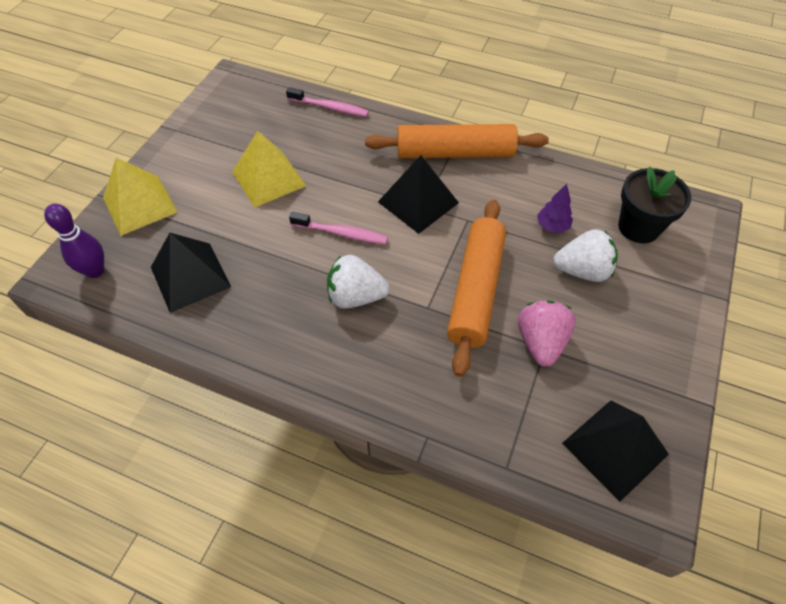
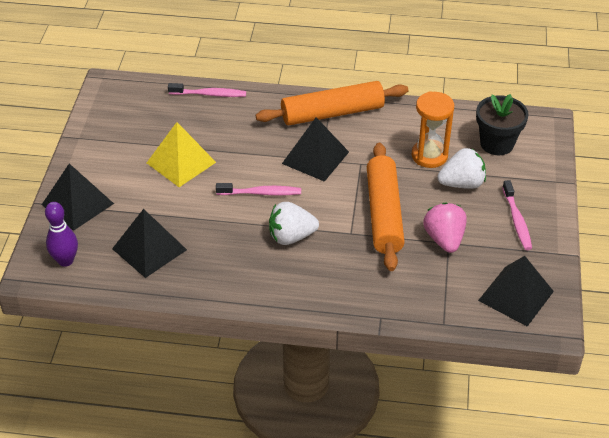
camera: 15 degrees left, 10 degrees down
(140, 205) = (77, 204): yellow pyramid -> black pyramid
(552, 226) = (429, 155): purple tree -> orange hourglass
(641, 336) = (517, 220): none -> pink toothbrush

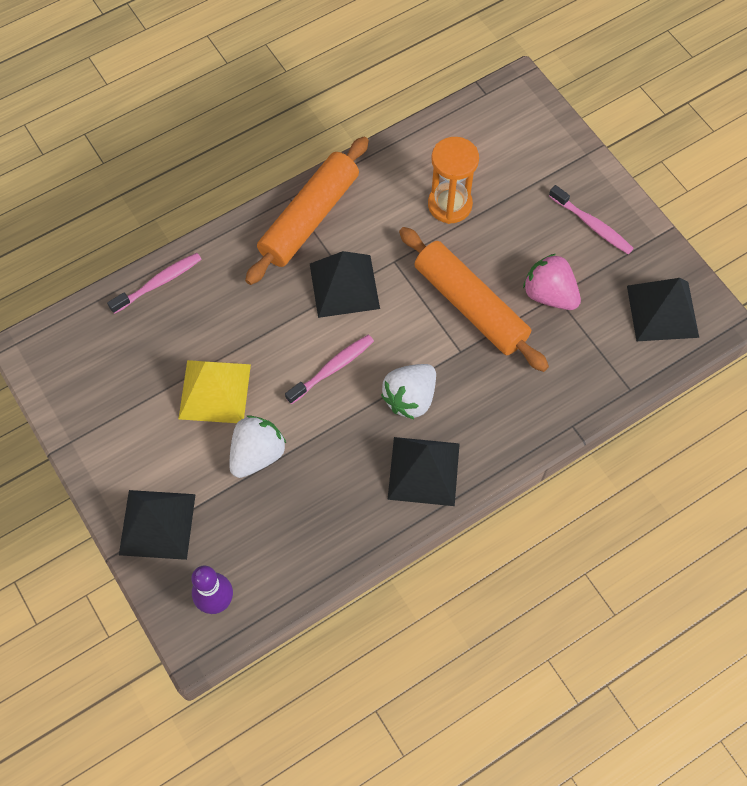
camera: 40 degrees left, 20 degrees up
(149, 249) = (287, 519): black pyramid -> black pyramid (424, 471)
(462, 183) = (508, 217): white strawberry -> white strawberry (257, 454)
(497, 144) = (498, 146): black flower pot -> none

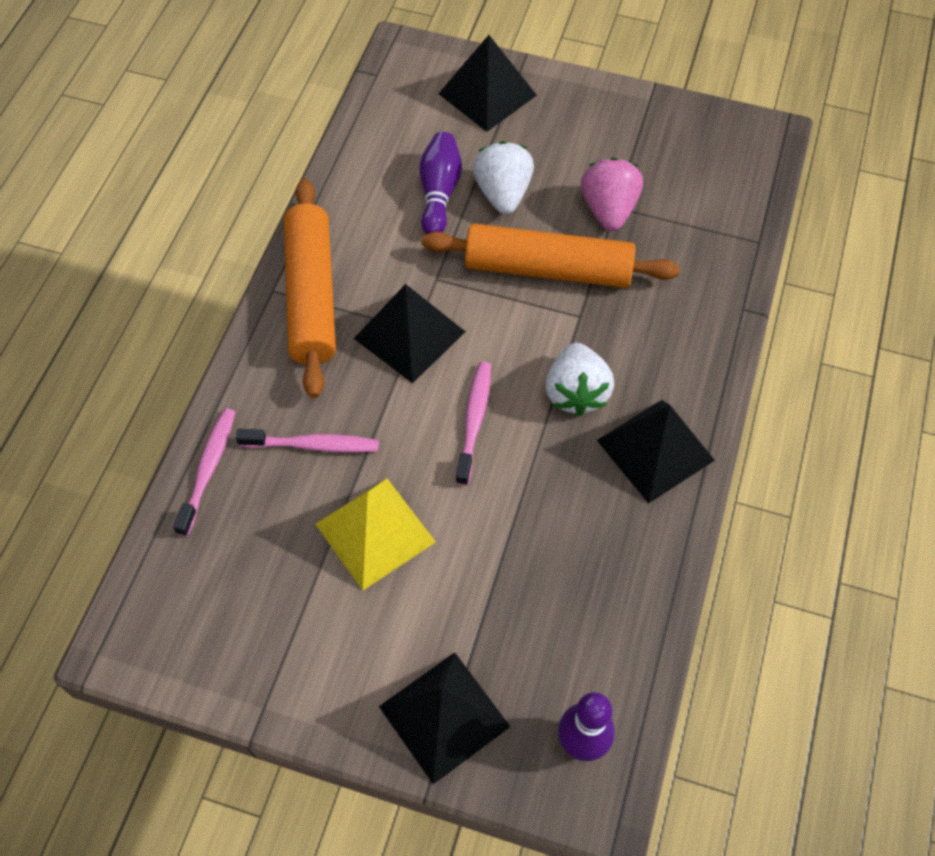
camera: 40 degrees left, 5 degrees down
(257, 454) = (480, 561): white strawberry -> white strawberry (503, 193)
(449, 205) = (439, 192): orange hourglass -> purple bowling pin
(549, 294) = (608, 210): pink strawberry -> pink strawberry turned 90 degrees clockwise
(592, 225) = (586, 125): pink toothbrush -> pink toothbrush (313, 445)
(662, 311) = (718, 157): black pyramid -> black pyramid (487, 94)

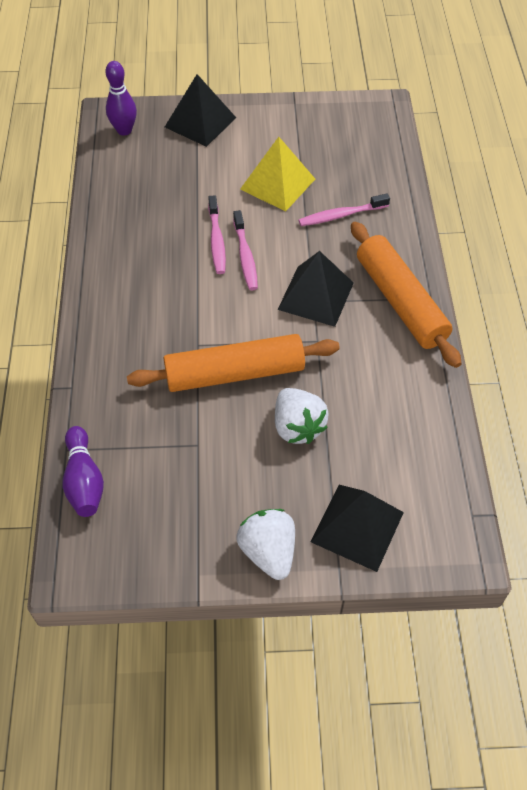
camera: 160 degrees right, 5 degrees down
(208, 469) = (395, 187): pink toothbrush -> pink toothbrush (216, 241)
(439, 192) = (350, 411): purple bowling pin -> purple bowling pin (84, 481)
(576, 392) = (182, 292): white strawberry -> white strawberry (268, 552)
(608, 210) = (202, 439): pink strawberry -> none
(655, 450) = (118, 272): black pyramid -> none

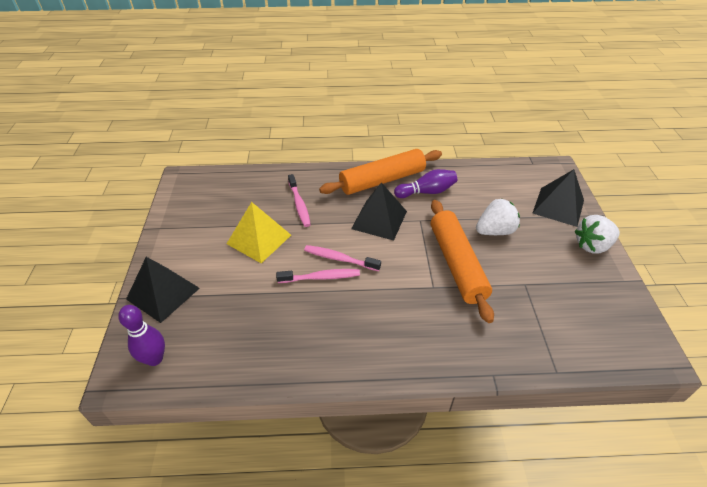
camera: 90 degrees left, 10 degrees down
(84, 481) = (581, 355): purple bowling pin -> purple bowling pin (427, 192)
(245, 256) = (339, 259): pink toothbrush -> pink toothbrush turned 150 degrees counterclockwise

